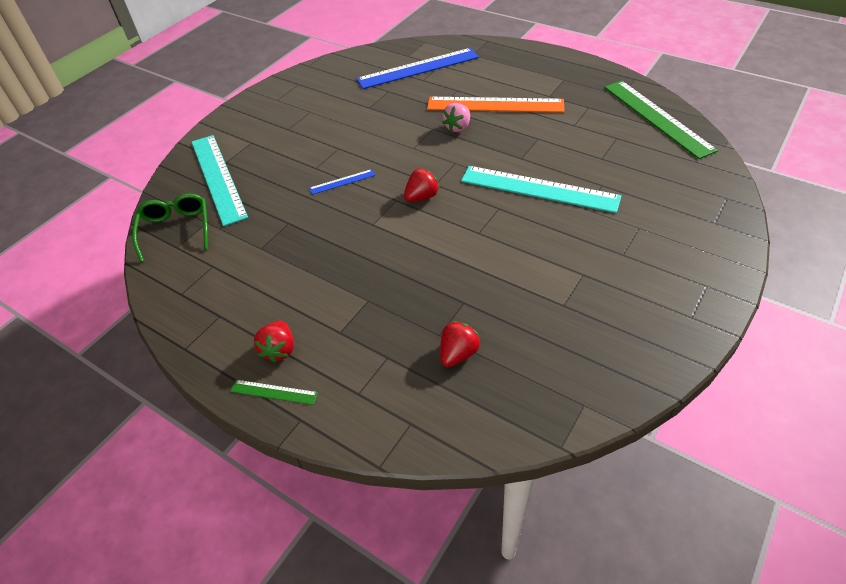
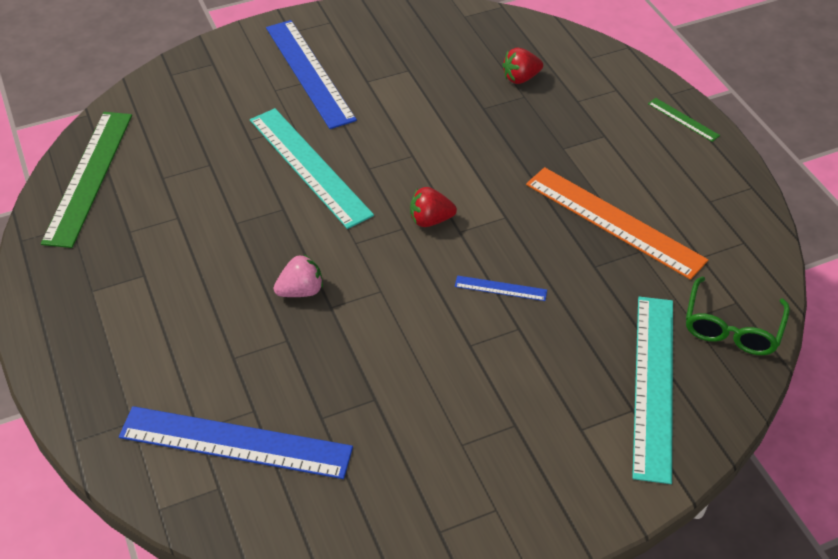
camera: 150 degrees left, 0 degrees up
(279, 349) = (664, 146): red strawberry -> none
(495, 105) = (220, 300): orange ruler -> orange ruler (613, 222)
(635, 256) = (310, 72): none -> blue ruler

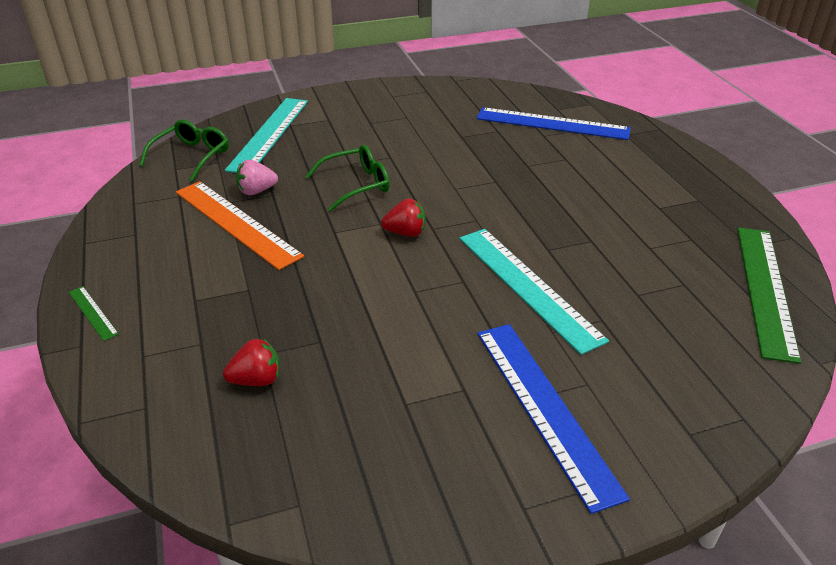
camera: 175 degrees left, 10 degrees down
(301, 291) = (521, 191): pink strawberry -> pink strawberry (256, 191)
(500, 288) = (356, 185): blue ruler -> green glasses

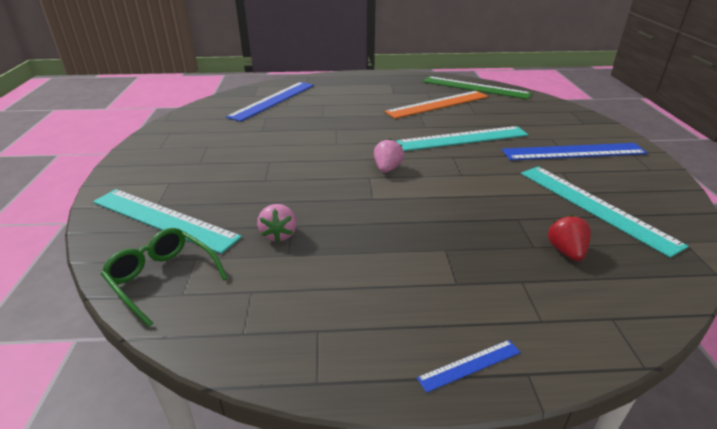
camera: 75 degrees left, 5 degrees down
(93, 312) = (469, 365): green ruler -> blue ruler
(236, 223) = (332, 251): orange ruler -> orange ruler (437, 104)
(356, 185) = (304, 181): green glasses -> none
(370, 416) = (594, 206): none -> turquoise ruler
(405, 233) = (387, 169): red strawberry -> pink strawberry

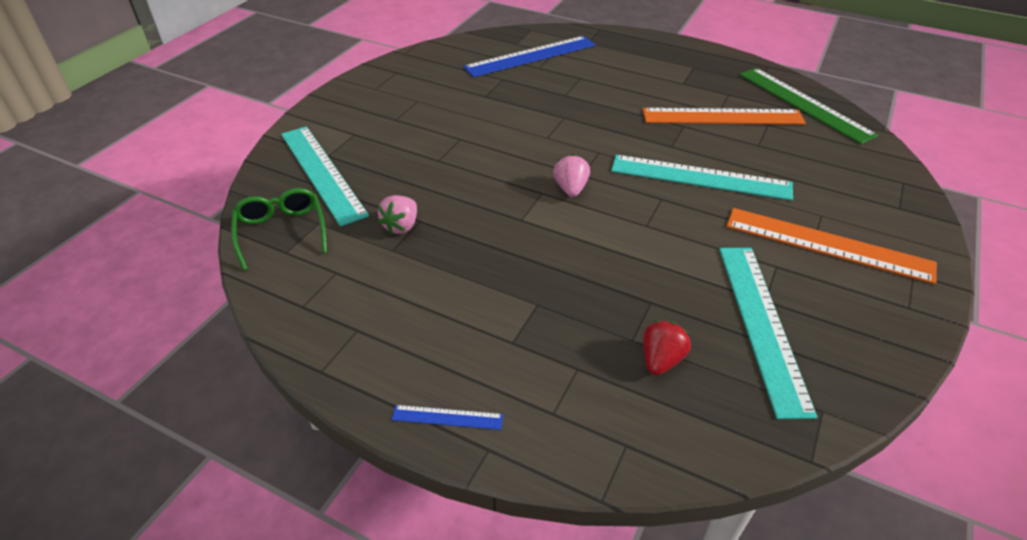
camera: 30 degrees right, 10 degrees up
(387, 169) = (570, 189): pink strawberry -> pink strawberry turned 45 degrees counterclockwise
(574, 152) = (828, 245): blue ruler -> orange ruler

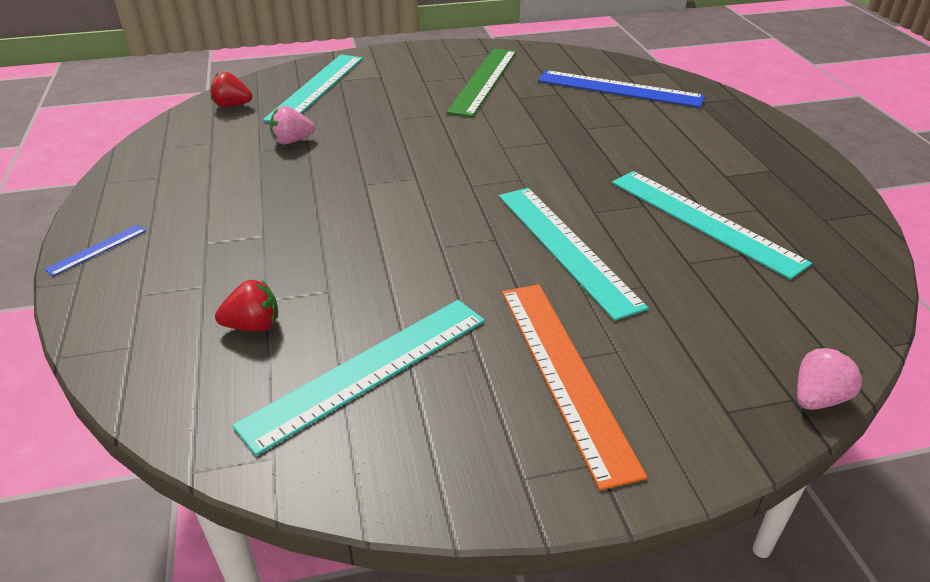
camera: 50 degrees right, 5 degrees down
(281, 232) = (232, 105): green glasses -> red strawberry
(447, 417) = (97, 249): blue ruler -> blue ruler turned 75 degrees clockwise
(570, 189) = (442, 188): pink strawberry -> pink strawberry (817, 398)
(722, 116) = (704, 221): orange ruler -> turquoise ruler
(804, 104) = (836, 264): green ruler -> green ruler (484, 81)

